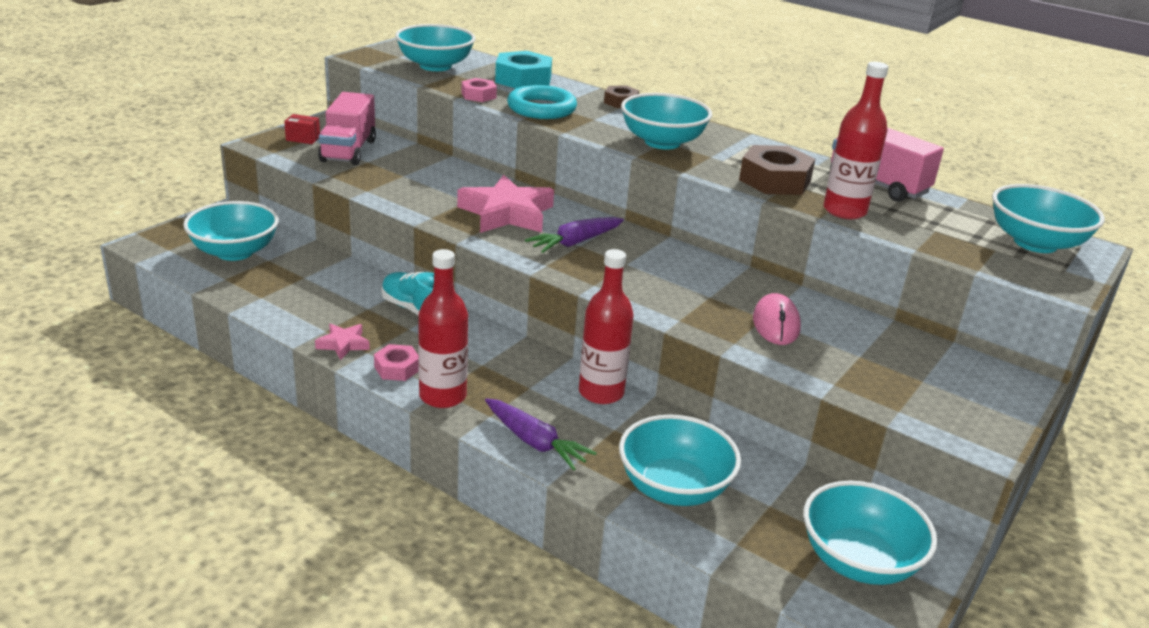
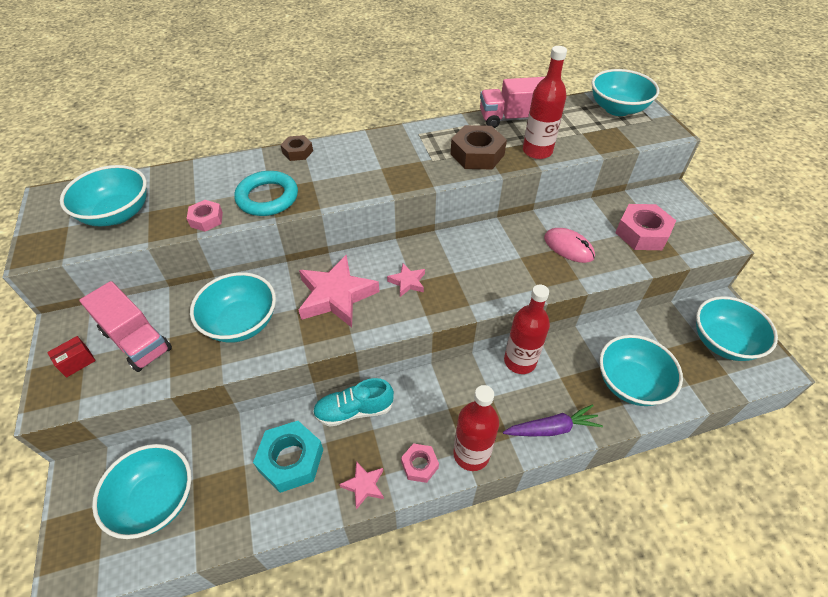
camera: 50 degrees left, 20 degrees up
(523, 79) = (203, 178): turquoise nut -> turquoise nut (291, 460)
(575, 242) = (407, 282): purple carrot -> pink star
(662, 142) = (381, 170): turquoise bowl -> turquoise bowl (241, 323)
(891, 372) = (642, 233): none -> pink nut

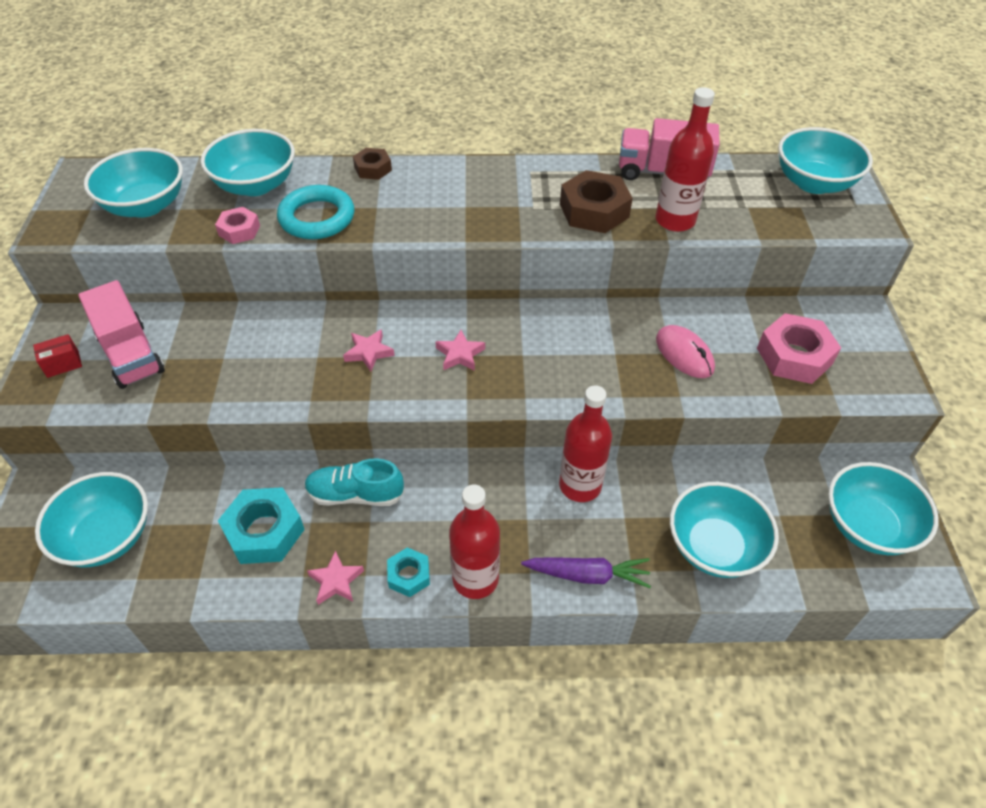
camera: 15 degrees right, 0 degrees up
(241, 323) = (250, 360): turquoise bowl -> turquoise bowl (255, 185)
(336, 296) = (369, 352): pink star -> pink star, size x0.49
(419, 465) = (409, 575): pink nut -> turquoise nut

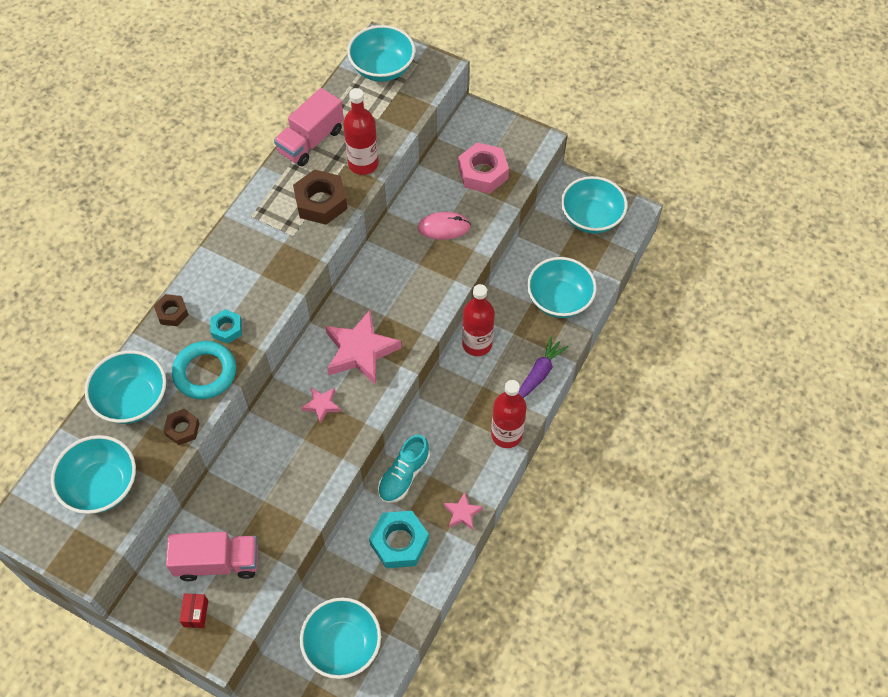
camera: 60 degrees left, 10 degrees up
(239, 230) = (182, 429): pink nut -> brown nut
(409, 575) = (482, 470): turquoise nut -> turquoise nut (227, 329)
(460, 354) = (360, 351): pink star -> pink star, size x2.05

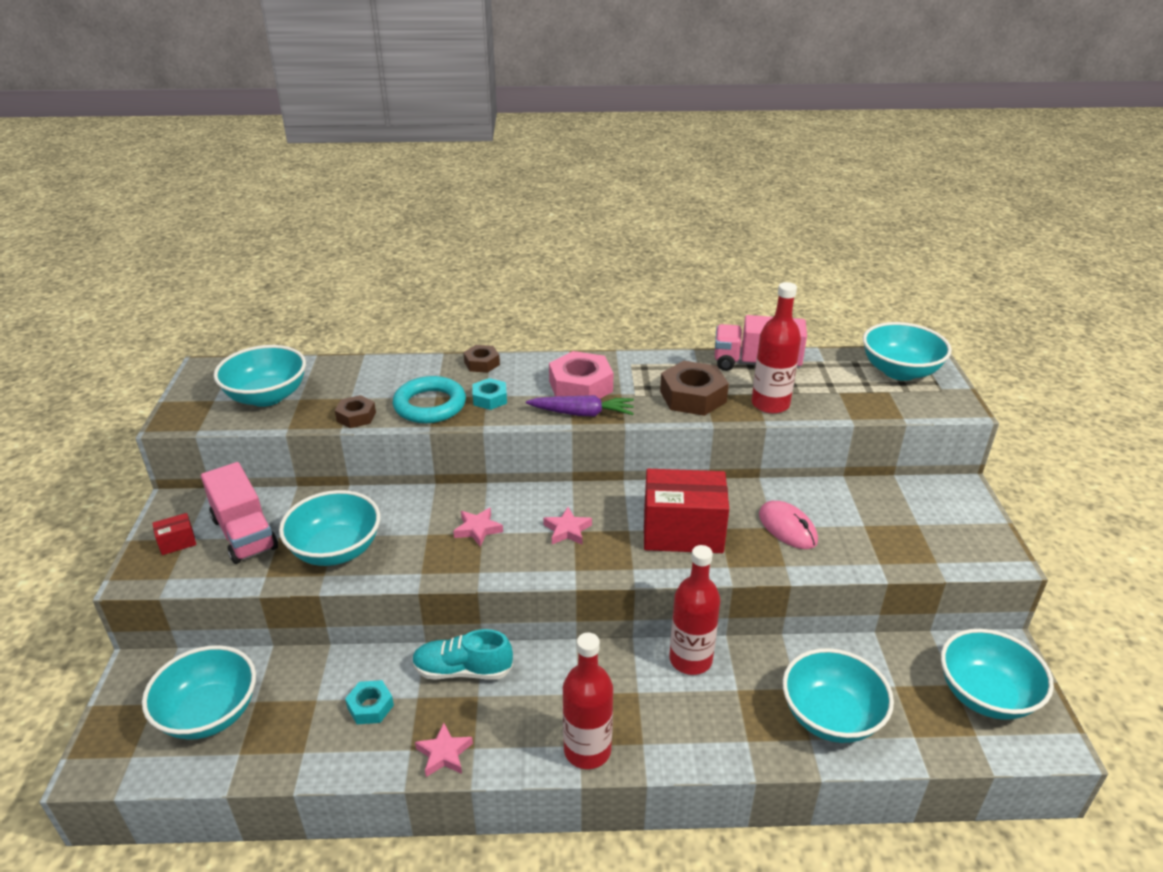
camera: 60 degrees right, 25 degrees down
(133, 399) = (371, 378): turquoise bowl -> turquoise bowl (336, 550)
(360, 351) = (567, 530): pink star -> pink star, size x0.49
(399, 542) = (370, 706): turquoise nut -> turquoise nut, size x0.57
(408, 286) = (682, 532): none -> red box
(483, 173) = (895, 528): pink nut -> pink nut (580, 386)
(539, 374) = (702, 745): purple carrot -> purple carrot (582, 413)

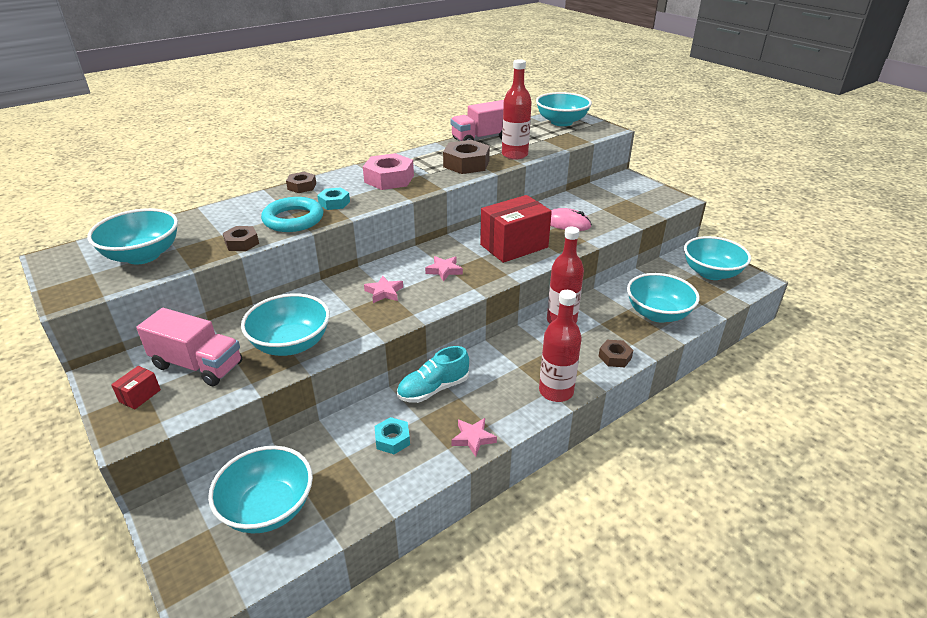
camera: 35 degrees left, 0 degrees up
(582, 413) = (409, 191): purple carrot -> none
(705, 746) = (615, 357): none -> brown nut

